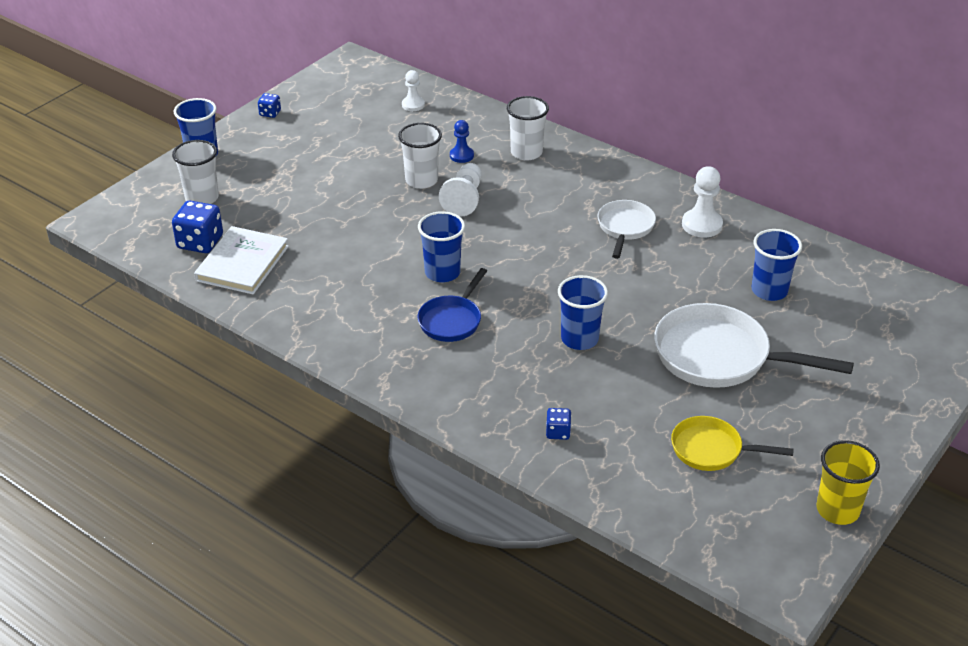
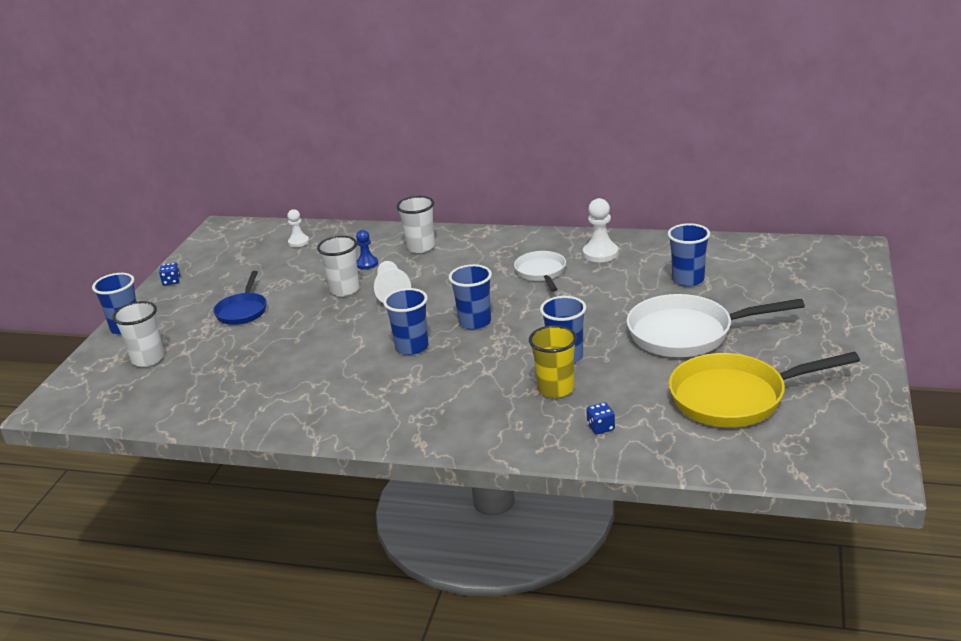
camera: 20 degrees left, 10 degrees down
(200, 242) = (169, 392): blue dice -> none
(242, 263) = (221, 395): white book -> none
(452, 320) = (446, 378): blue pan -> blue pan (242, 311)
(520, 265) = (475, 322): none -> blue cup
(711, 450) = (735, 398): yellow pan -> yellow pan, size x1.75
(837, 510) = (866, 405): yellow cup -> yellow cup (556, 389)

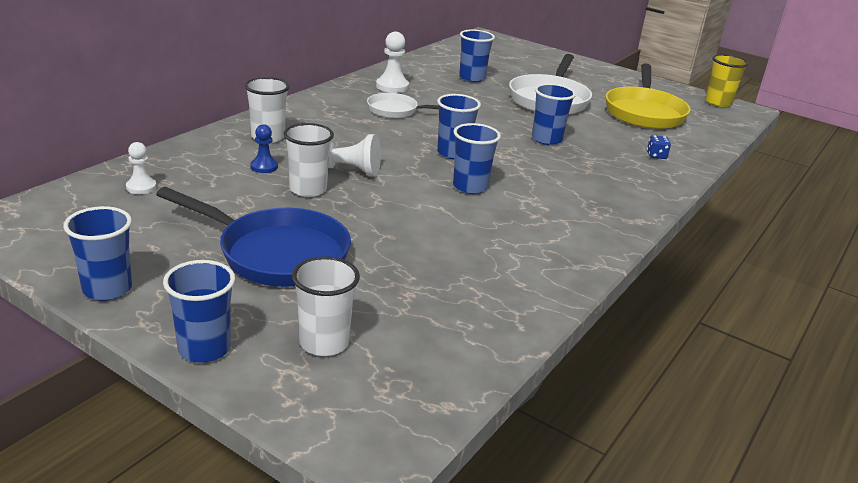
camera: 75 degrees left, 0 degrees up
(171, 281) = (107, 289): blue dice -> blue cup
(242, 311) = (276, 254): blue pan -> blue pan, size x1.75
(556, 389) = (591, 154): yellow cup -> yellow cup (718, 102)

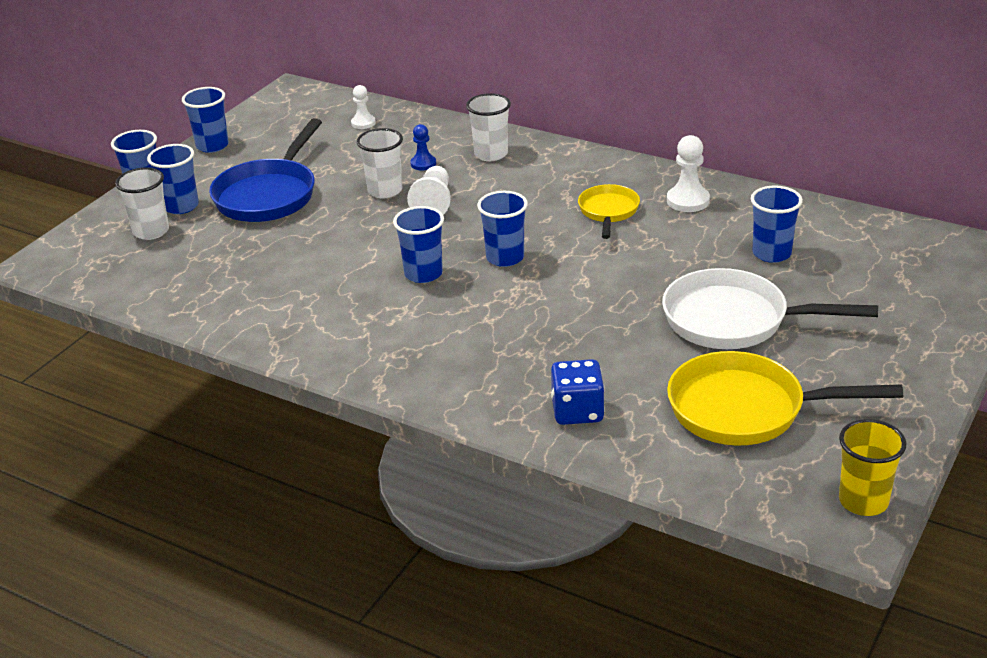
camera: 90 degrees right, 5 degrees up
(396, 111) = (608, 212): white pan -> yellow pan
(546, 139) = (582, 320): blue cup -> blue cup (181, 206)
(656, 155) = (577, 411): blue dice -> blue dice, size x1.86

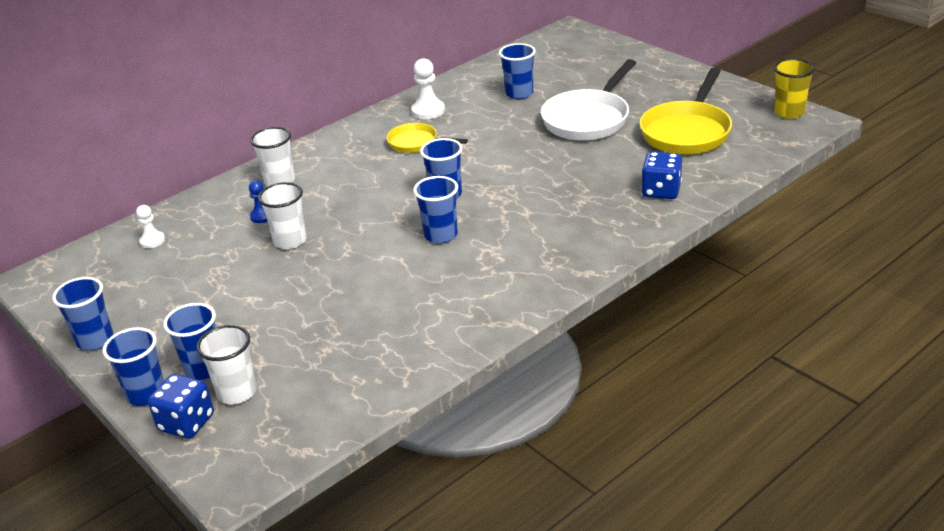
camera: 70 degrees left, 0 degrees up
(111, 220) = (186, 423): none -> blue dice
(268, 195) = (235, 308): blue pan -> none
(433, 203) = (334, 218): white pawn -> none

